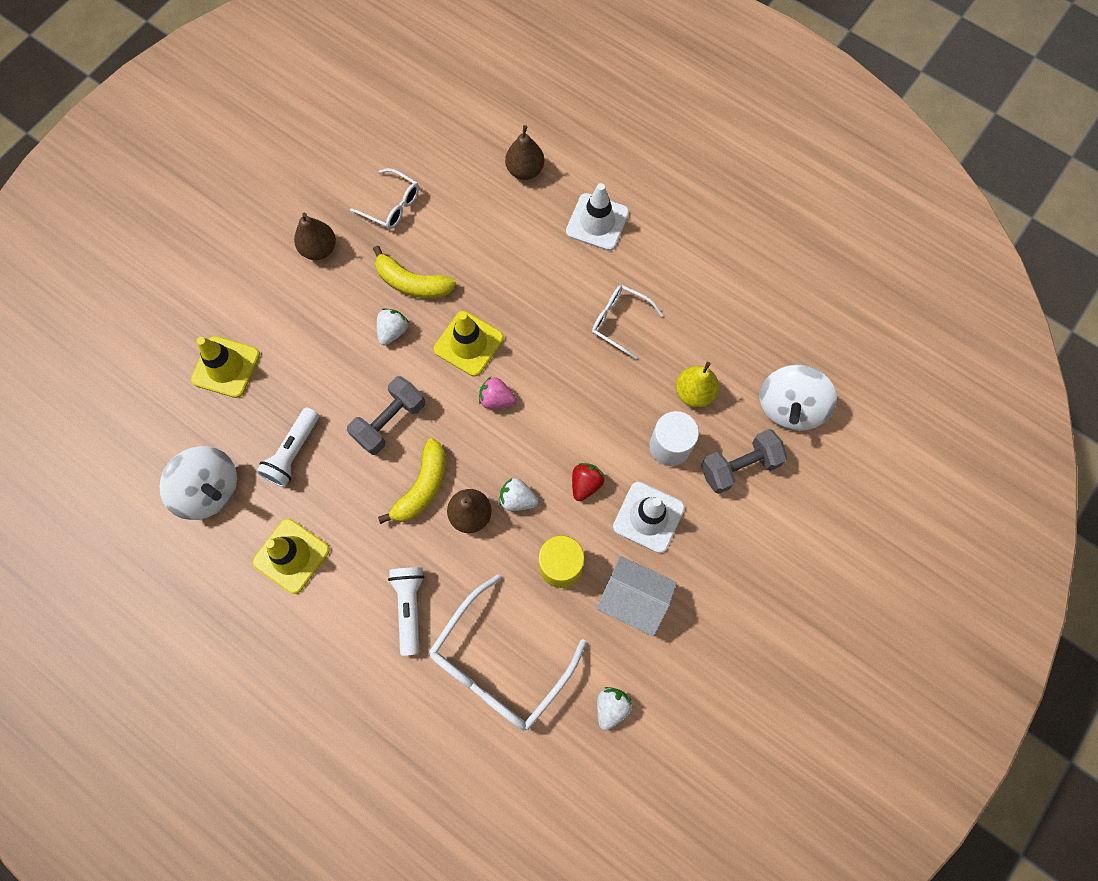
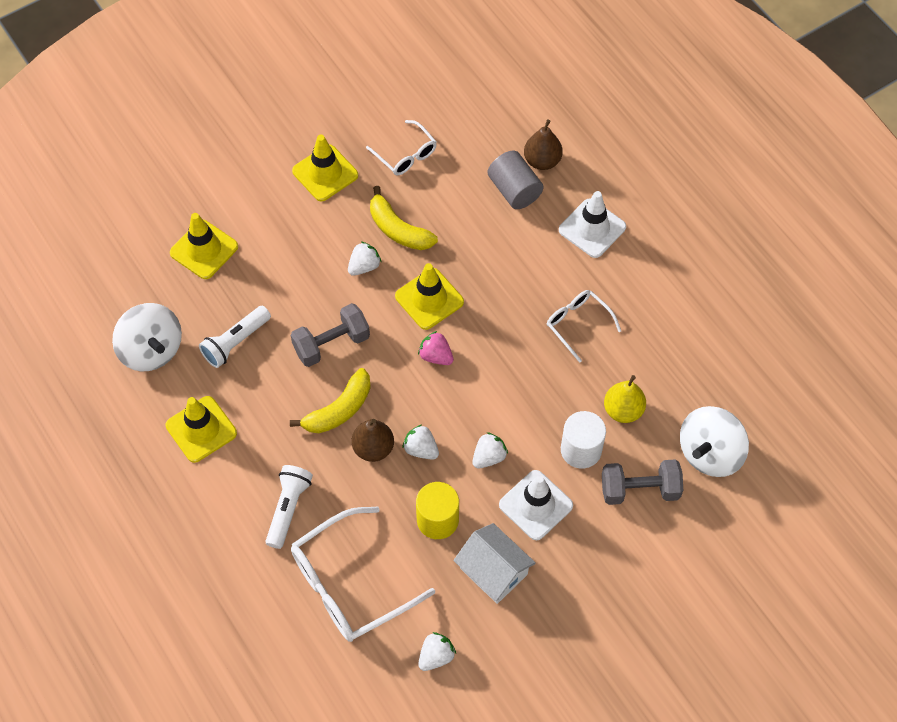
camera: 20 degrees right, 10 degrees down
(319, 249) = (325, 173): brown pear -> yellow traffic cone
(509, 207) = (514, 190): none -> grey cylinder
(585, 484) = (489, 457): red strawberry -> white strawberry

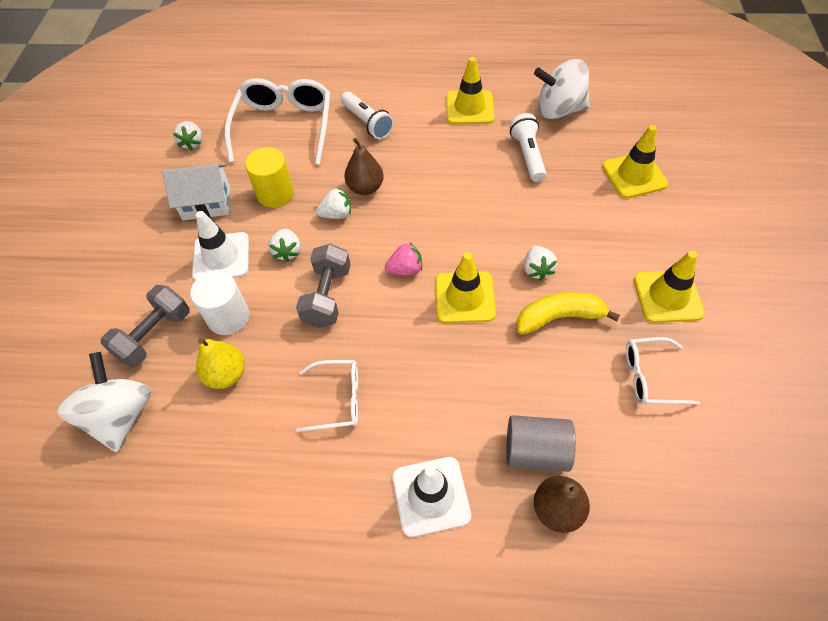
camera: 130 degrees right, 5 degrees down
(331, 344) = (477, 209): grey dumbbell -> grey dumbbell (327, 296)
(339, 410) = (415, 185): yellow banana -> none

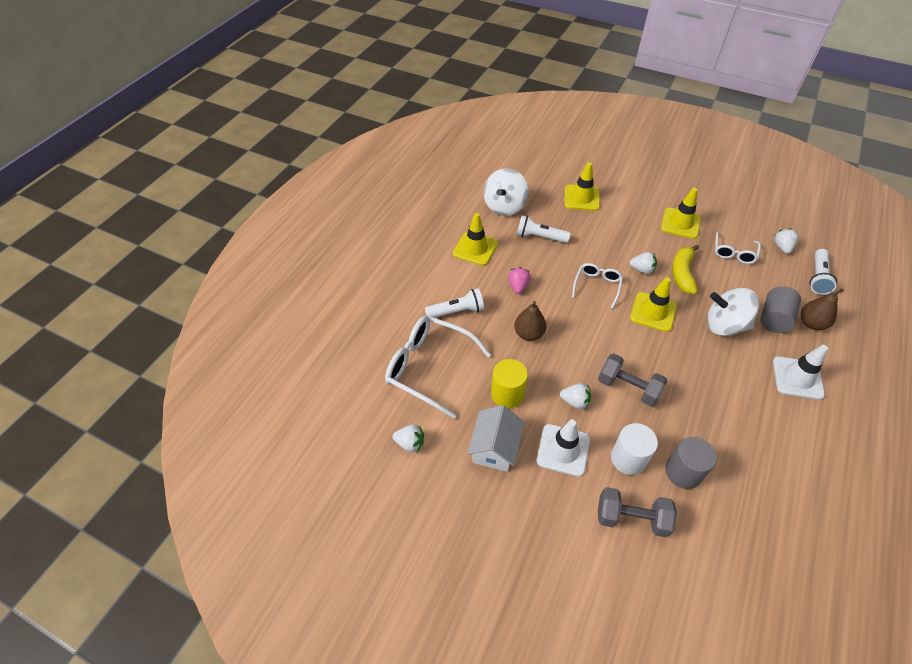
camera: 70 degrees left, 5 degrees down
(121, 416) = (706, 559): white spinning top -> white spinning top (724, 325)
(155, 335) = (631, 518): grey dumbbell -> grey dumbbell turned 45 degrees counterclockwise
(226, 374) = (683, 472): yellow pear -> grey cylinder
(336, 214) = (548, 359): white strawberry -> white strawberry (782, 247)
(338, 399) = (719, 406): white glasses -> white glasses (597, 286)
(405, 269) = (618, 335): pink strawberry -> pink strawberry (518, 286)
(676, 513) = (817, 277): none -> white flashlight

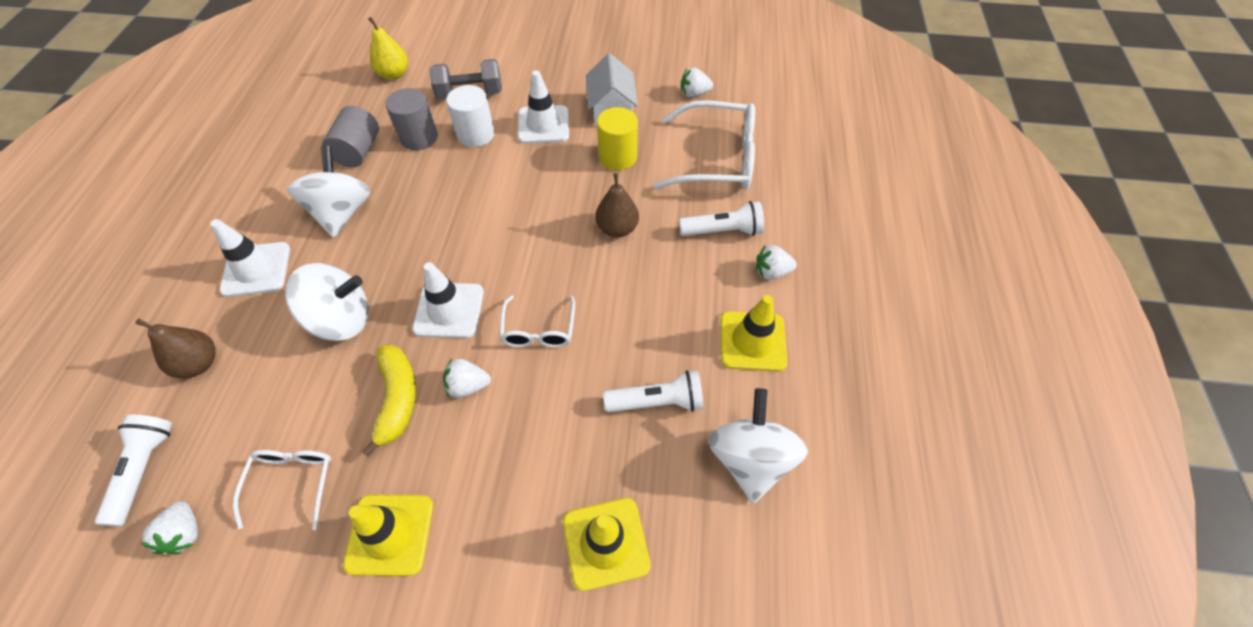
camera: 160 degrees right, 5 degrees up
(457, 311) = (723, 231): white flashlight -> white flashlight turned 150 degrees counterclockwise
(518, 286) = (657, 293): pink strawberry -> none
(575, 401) = (540, 169): white strawberry -> white strawberry (771, 272)
(628, 388) = (480, 199): grey dumbbell -> none
(653, 312) = (449, 310): yellow traffic cone -> white traffic cone
(719, 582) = (394, 74): none -> yellow pear
(742, 409) = (342, 212): none -> white spinning top
(774, 319) = (259, 354): grey cylinder -> grey cylinder (358, 151)

